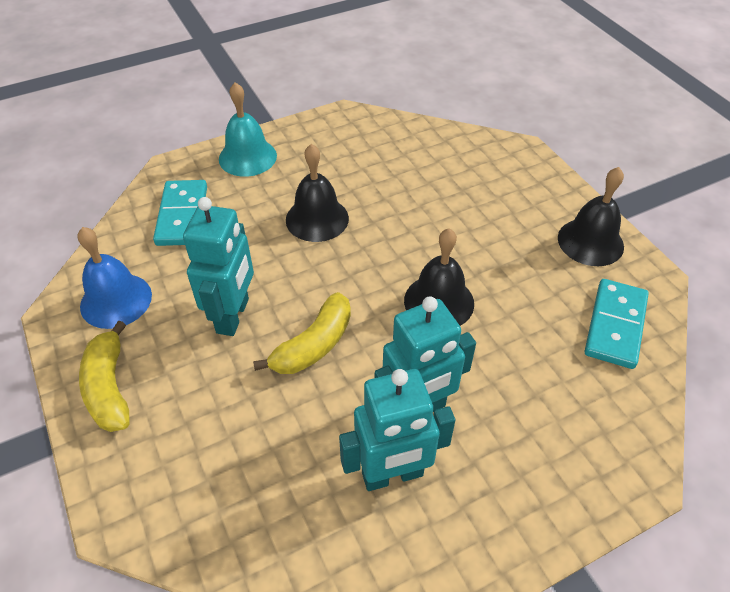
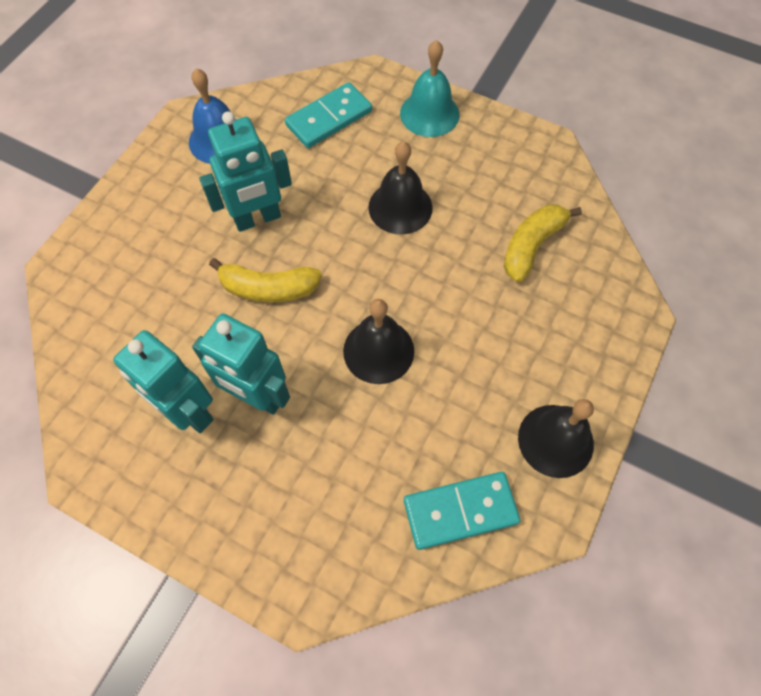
camera: 55 degrees right, 15 degrees up
(109, 387) = (147, 191): yellow banana -> yellow banana (532, 246)

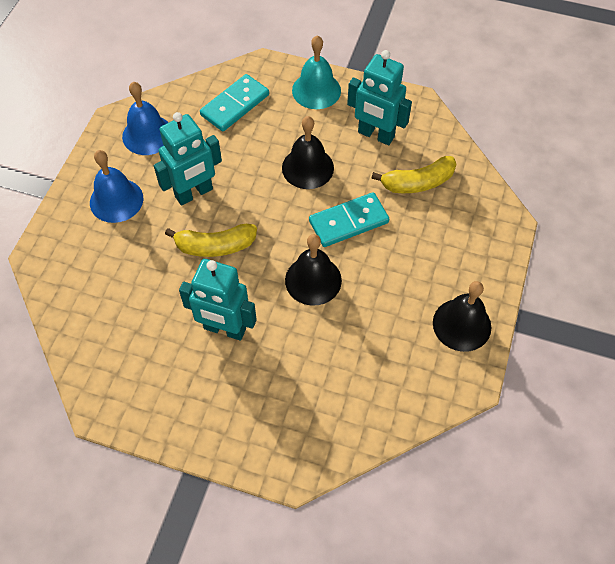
camera: 10 degrees left, 5 degrees down
(165, 214) = (116, 200): none -> blue bell
(188, 412) = (172, 349): turquoise robot -> turquoise robot (375, 135)
(460, 511) = (399, 387): turquoise domino -> turquoise domino (348, 222)
(532, 246) = (417, 182): yellow banana -> yellow banana turned 135 degrees counterclockwise

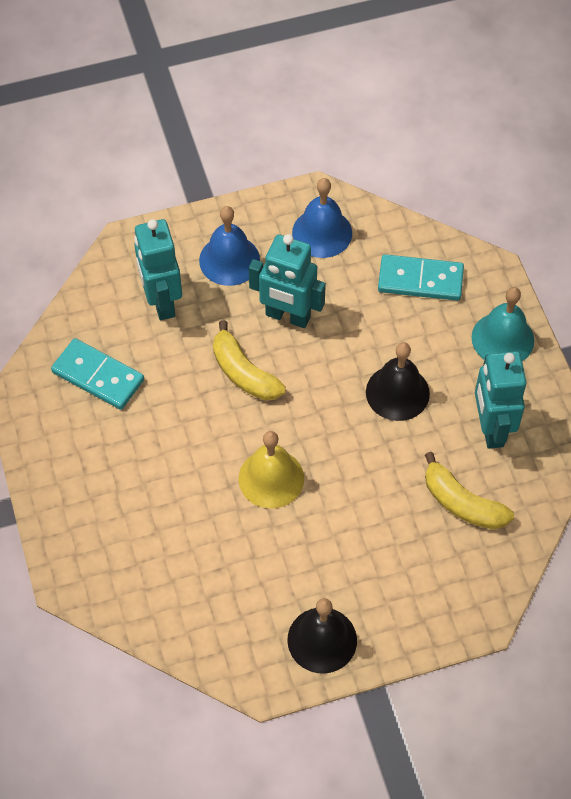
camera: 55 degrees right, 0 degrees up
(224, 329) = (164, 438): turquoise robot -> turquoise robot (161, 302)
(313, 280) = (271, 478): black bell -> yellow bell
(348, 222) = (362, 469): turquoise domino -> turquoise domino (98, 376)

